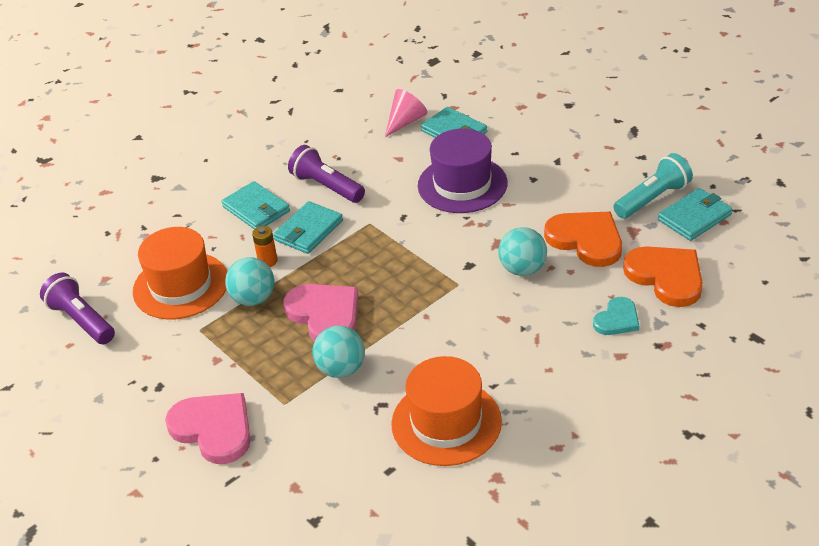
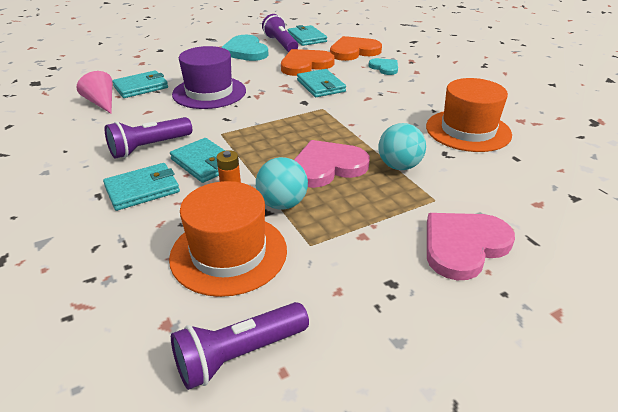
camera: 80 degrees left, 5 degrees down
(523, 269) = (321, 86): turquoise ball -> turquoise wallet
(605, 174) = (245, 51): none -> turquoise heart
(653, 198) = (281, 44): turquoise flashlight -> purple flashlight

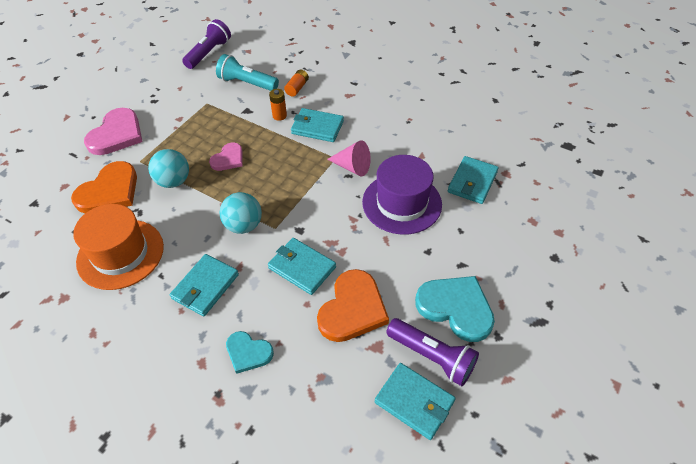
camera: 150 degrees right, 15 degrees up
(101, 103) = (472, 148): pink cone -> pink cone (352, 167)
(142, 189) = (333, 95): turquoise wallet -> turquoise wallet (205, 287)
(149, 147) = (371, 124): purple flashlight -> none
(171, 217) = (297, 88): none -> orange battery
(228, 253) = (247, 83): orange hat -> turquoise flashlight
(282, 204) = (239, 119): turquoise ball -> turquoise ball (244, 225)
(327, 167) = (228, 159): pink heart -> pink heart, size x0.58
(353, 51) = (315, 387): orange heart -> orange heart (109, 191)

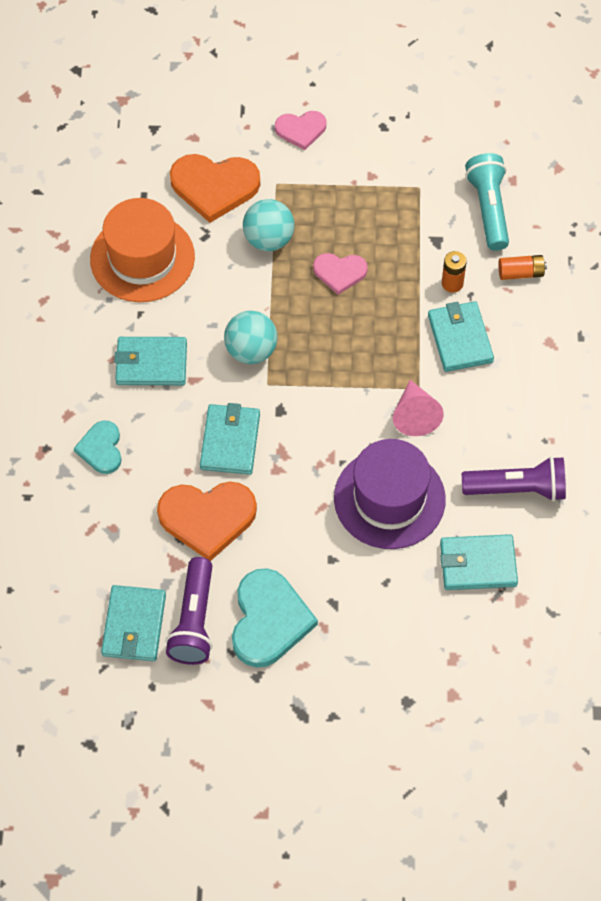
camera: 60 degrees right, 10 degrees up
(117, 134) = (301, 130): pink heart -> pink heart, size x0.58
(209, 53) = (519, 125): purple flashlight -> purple flashlight (517, 489)

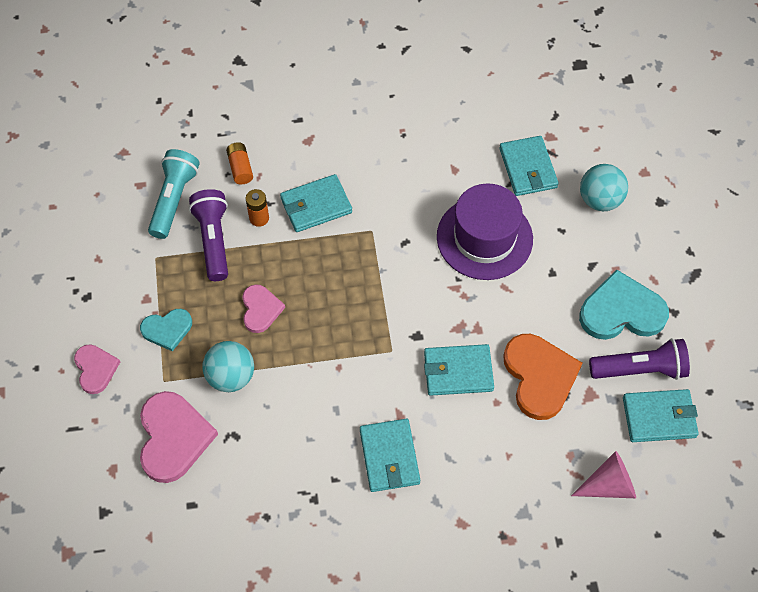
camera: 100 degrees left, 0 degrees up
(101, 449) = (491, 483): turquoise heart -> turquoise heart (167, 329)
(142, 258) = (269, 490): orange hat -> none
(214, 187) = (173, 438): orange heart -> pink heart
(251, 350) = (358, 370): turquoise ball -> turquoise ball (600, 200)
(415, 415) = (399, 229): pink cone -> pink cone (609, 485)
(488, 208) = (174, 199): turquoise flashlight -> turquoise flashlight turned 120 degrees clockwise
(517, 489) = (452, 148): purple flashlight -> purple flashlight (213, 240)

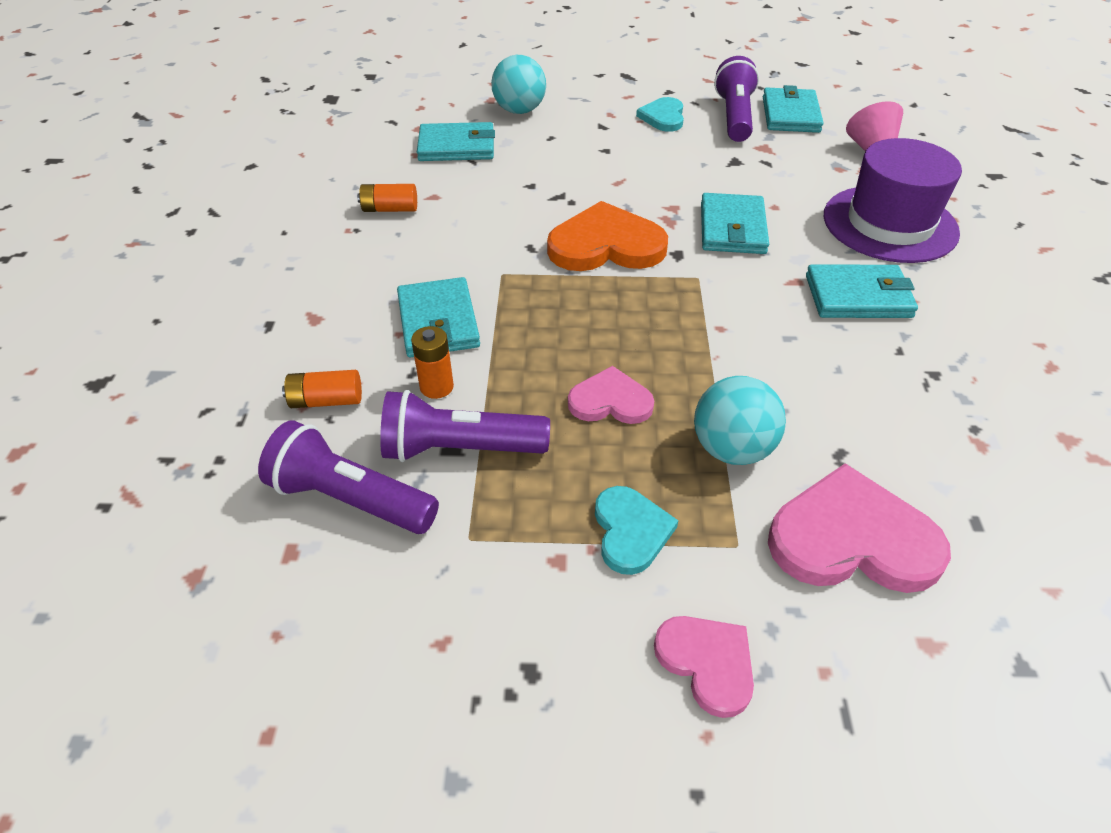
camera: 80 degrees left, 15 degrees down
(95, 369) = (707, 663): pink heart -> pink heart turned 60 degrees clockwise
(174, 199) = (350, 499): turquoise flashlight -> purple flashlight
(432, 147) = (390, 209): none -> orange battery
(484, 238) = (544, 187): purple hat -> purple hat (889, 224)
(539, 377) = (741, 174): orange heart -> orange heart (606, 245)
(621, 311) = (663, 117): turquoise heart -> turquoise heart, size x0.58

